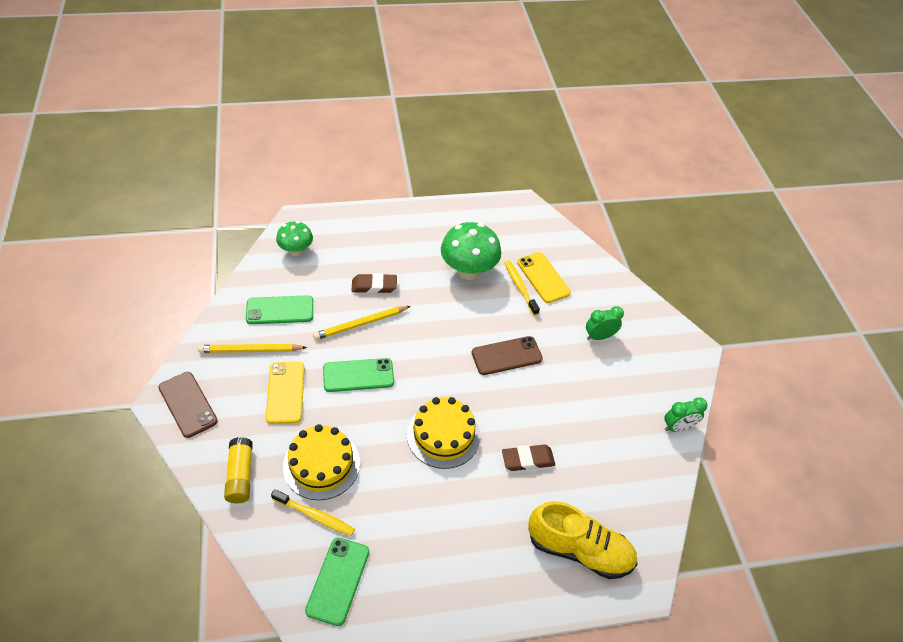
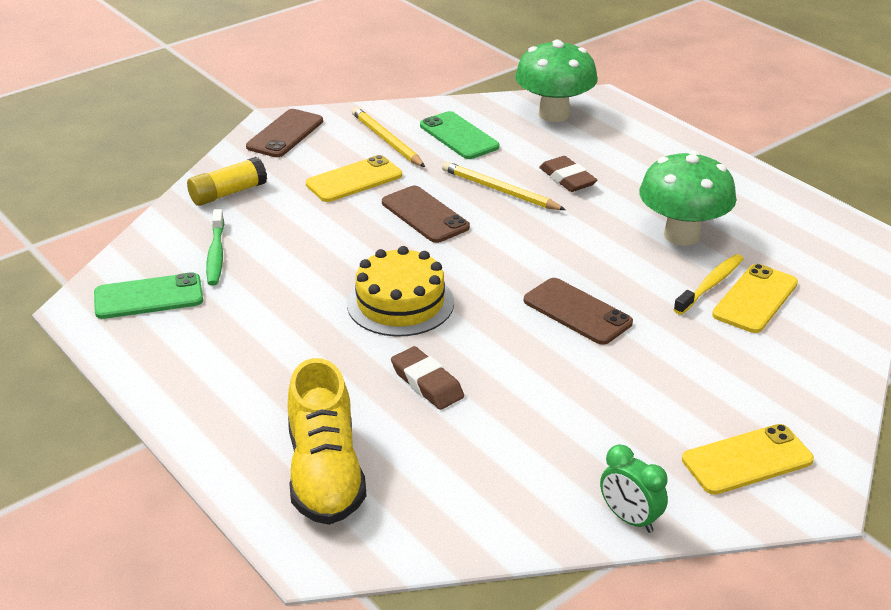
camera: 65 degrees right, 15 degrees down
(296, 251) = (554, 114): green mushroom -> green mushroom, size x1.65
(314, 515) = (216, 254): yellow toothbrush -> green toothbrush
(321, 464) = (283, 235): yellow cake -> none
(358, 375) = (425, 215): green phone -> brown phone
(599, 336) = (712, 385): green clock -> none
(659, 357) = (747, 460): none -> yellow phone

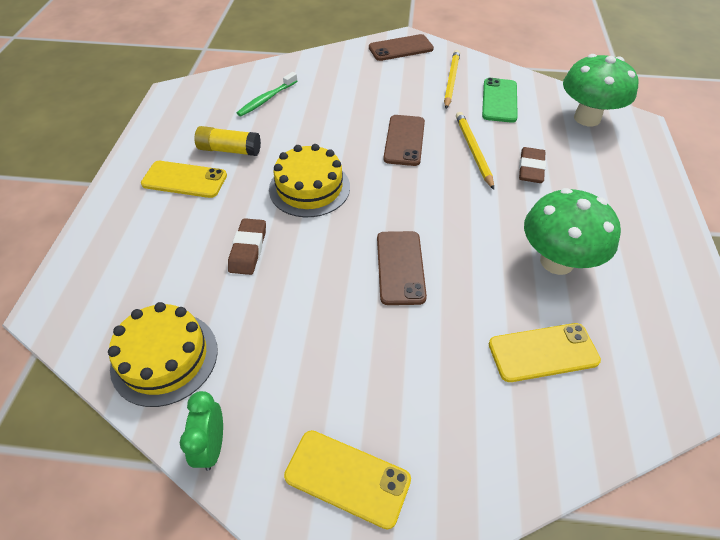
camera: 45 degrees right, 15 degrees up
(148, 297) = (205, 104): green phone -> none
(228, 193) = (323, 68): yellow glue stick -> yellow glue stick (229, 150)
(325, 473) = (123, 264): yellow shoe -> none
(354, 180) = (397, 95): yellow phone -> yellow phone (184, 180)
(492, 501) = (164, 357): none -> yellow cake
(710, 285) = (522, 315): yellow toothbrush -> none

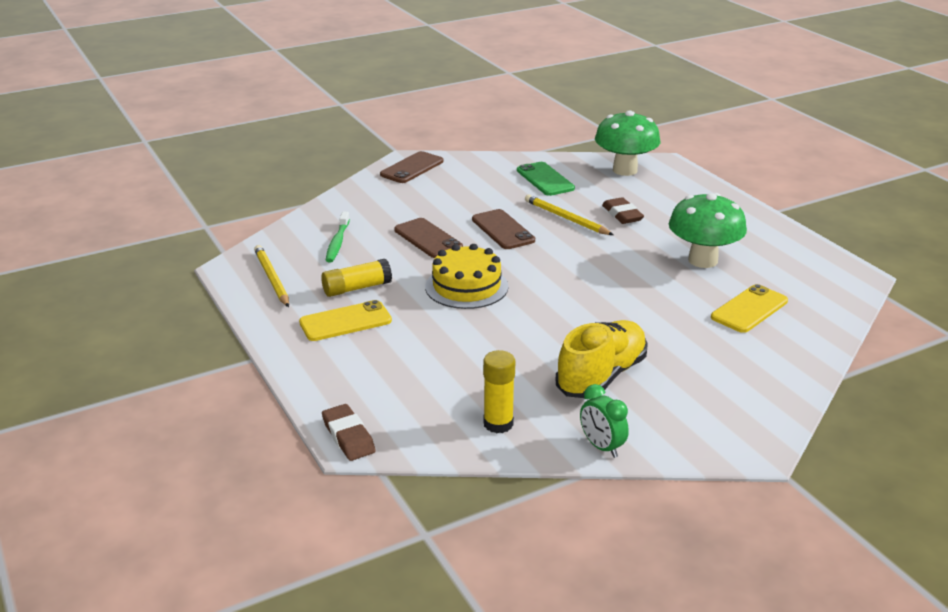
camera: 35 degrees left, 20 degrees down
(164, 357) = (498, 424): yellow cake -> yellow glue stick
(248, 249) = (471, 341): brown eraser -> brown eraser (348, 437)
(307, 355) = (601, 376): none -> yellow shoe
(347, 478) = (708, 418): yellow phone -> none
(400, 267) = (602, 305): brown phone -> brown phone (428, 239)
(451, 81) = (488, 178): yellow pencil -> yellow pencil (272, 278)

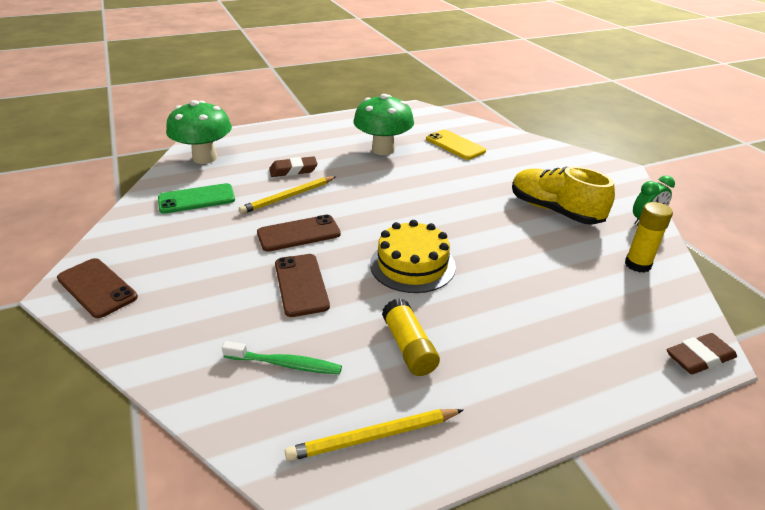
camera: 85 degrees left, 5 degrees up
(345, 321) = (485, 358): yellow phone -> none
(428, 239) = (301, 285): brown phone -> brown phone turned 75 degrees counterclockwise

